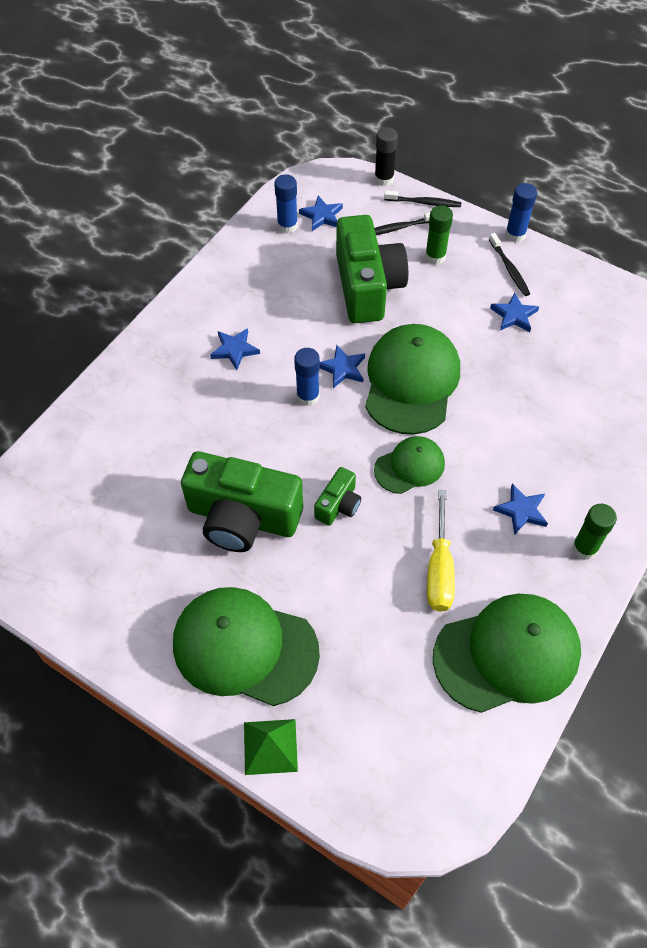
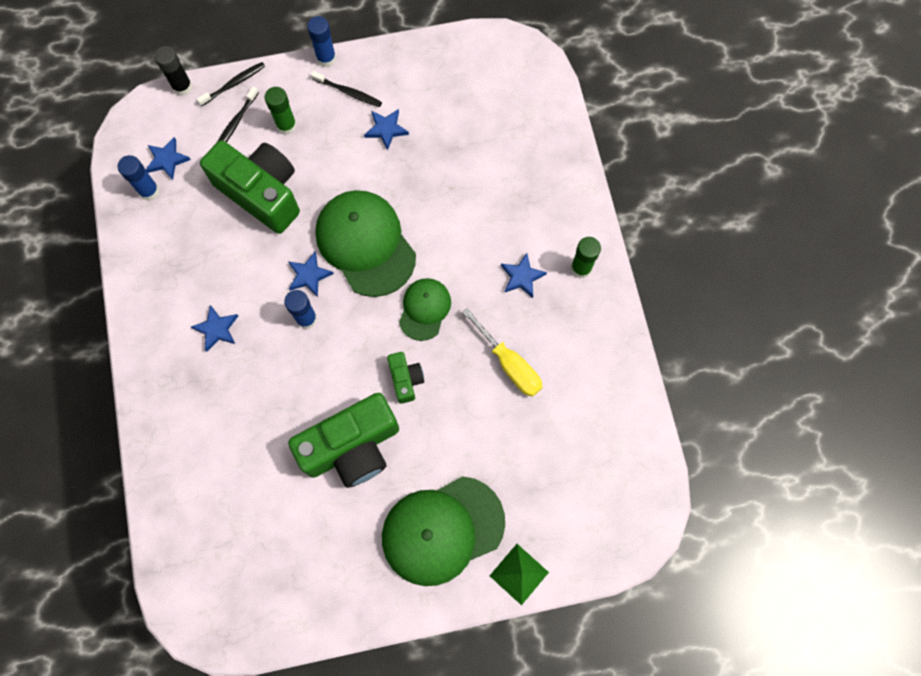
camera: 45 degrees left, 15 degrees up
(507, 654) = (597, 382): green cap -> none

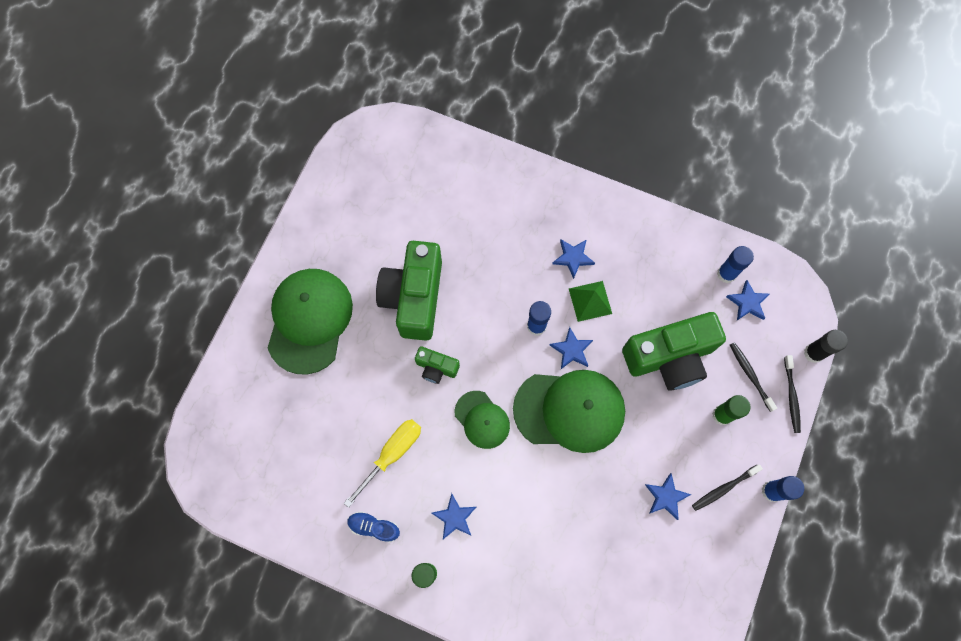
camera: 125 degrees right, 0 degrees up
(509, 364) = (392, 454): yellow screwdriver -> yellow screwdriver turned 135 degrees clockwise
(519, 574) = (240, 352): green pyramid -> green pyramid (590, 301)
(578, 335) = (374, 527): none -> blue shoe

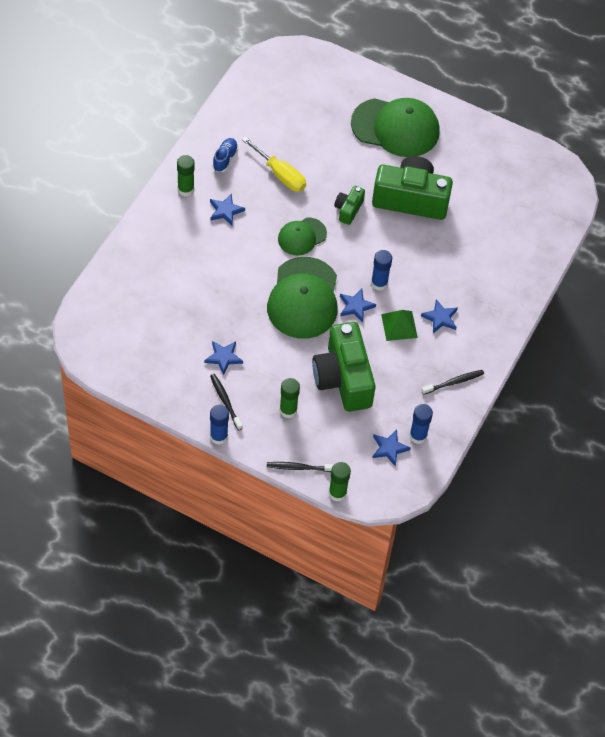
camera: 90 degrees right, 15 degrees down
(750, 375) = (321, 438): black toothbrush -> black toothbrush (453, 382)
(813, 353) = (337, 493): black glue stick -> green glue stick

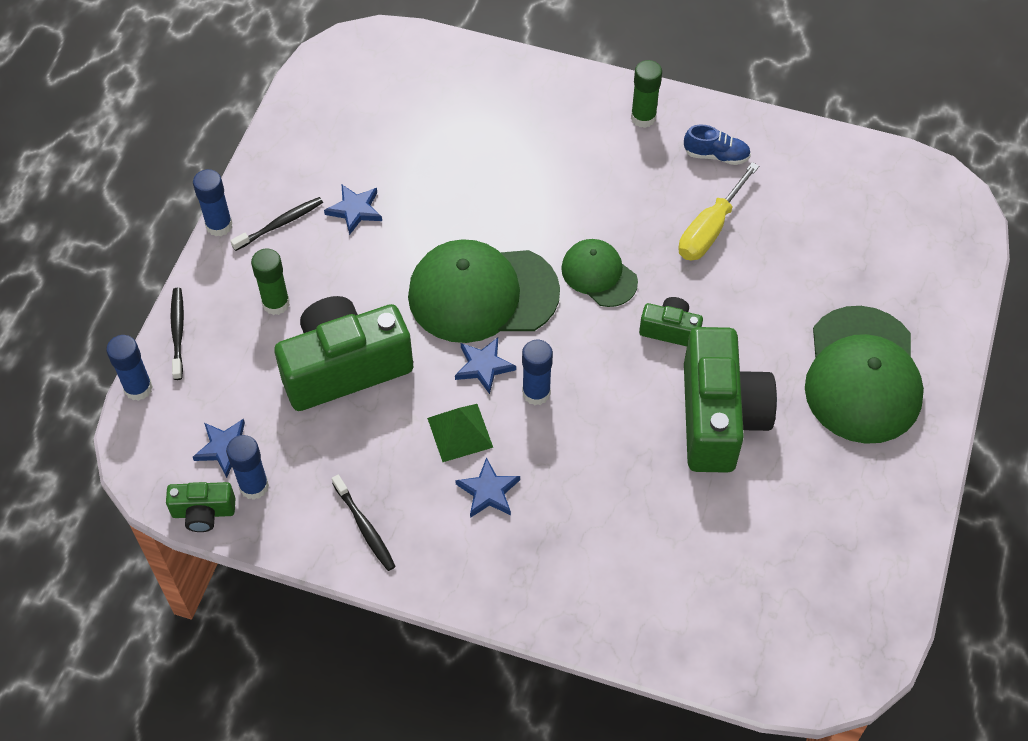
camera: 85 degrees right, 0 degrees up
(225, 211) = (619, 171): blue star -> none
(337, 493) = (138, 388): green glue stick -> blue glue stick
(431, 464) = (203, 512): none -> green camera

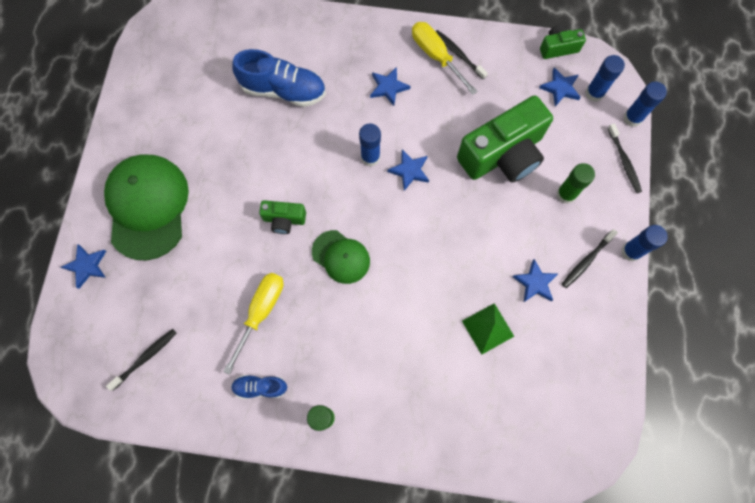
camera: 170 degrees right, 15 degrees up
(254, 486) = (533, 68): blue glue stick -> blue glue stick (594, 93)
(401, 529) = (436, 56): none -> yellow screwdriver
(460, 432) = (415, 122): green pyramid -> green pyramid (488, 328)
(482, 294) = (422, 226): green cap -> none
(653, 513) = (283, 90): none -> blue shoe
(719, 417) = (245, 160): green camera -> none
(857, 203) = (145, 358): none -> black toothbrush
(942, 314) = (87, 266): none -> blue star

